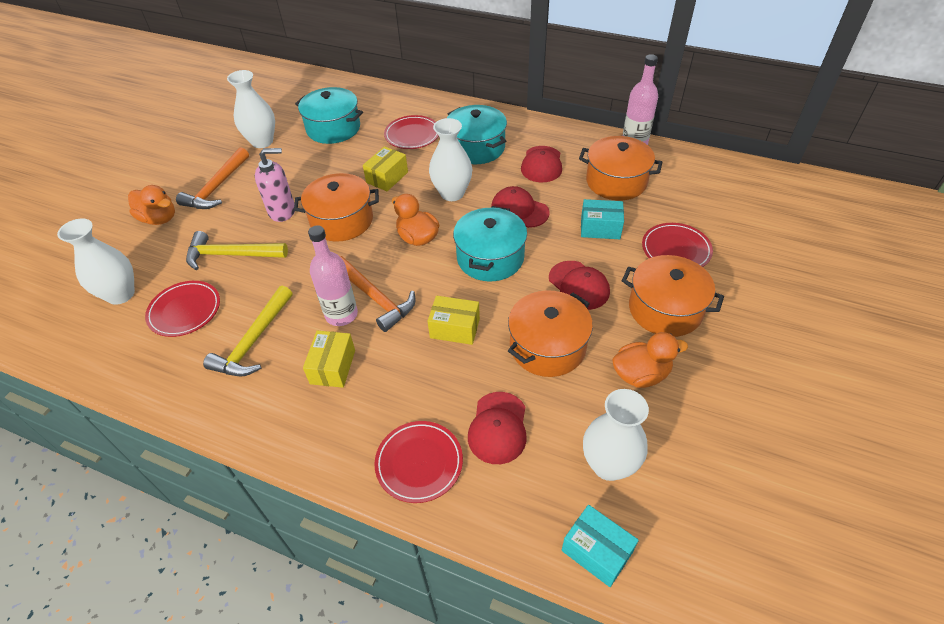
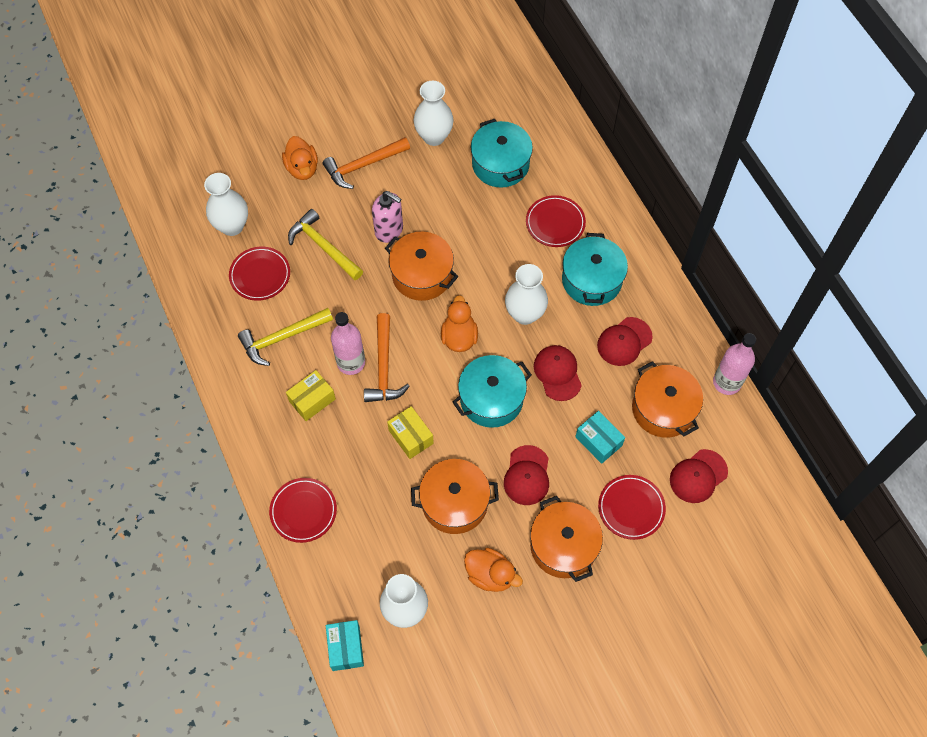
camera: 40 degrees right, 15 degrees up
(387, 177) = (492, 256): yellow box -> none
(498, 428) = (367, 530): red cap -> red cap (698, 476)

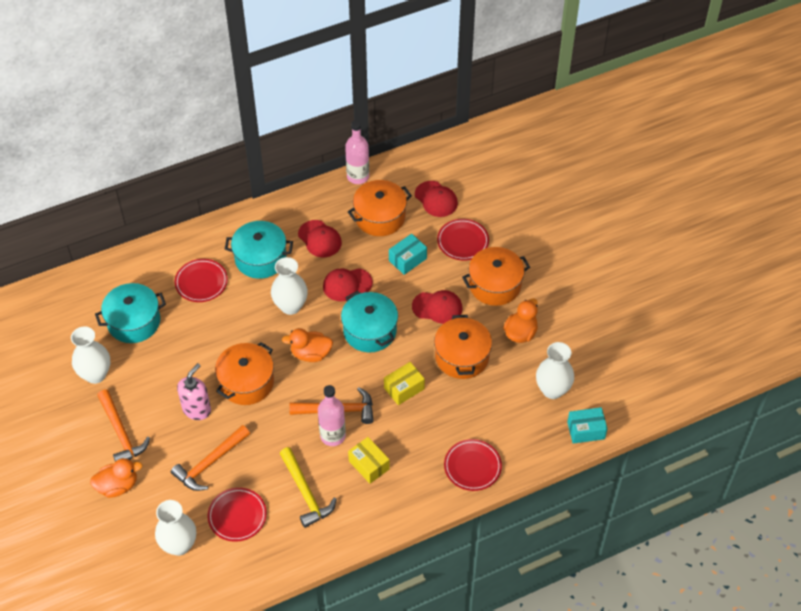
camera: 90 degrees left, 10 degrees down
(323, 246) = (209, 463): yellow hammer -> orange hammer

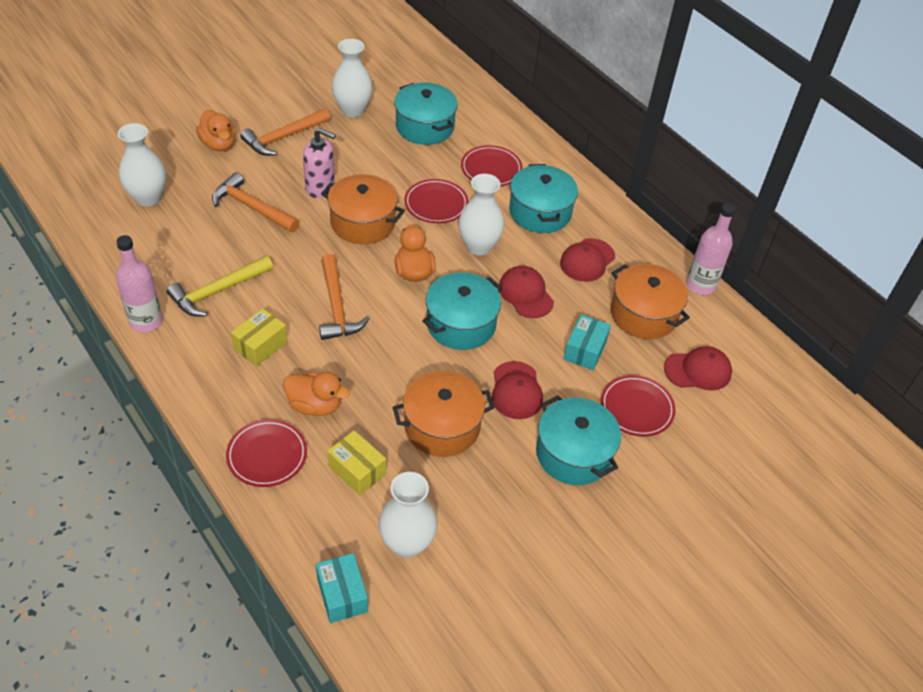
camera: 75 degrees right, 5 degrees down
(237, 516) = (185, 237): red plate -> red plate (436, 204)
(332, 436) = (299, 306): pink bottle -> pink bottle (146, 321)
(404, 388) = (379, 368): yellow box -> yellow box (357, 470)
(407, 259) = (585, 350): turquoise box -> turquoise box turned 75 degrees clockwise
(436, 199) = (698, 370): red cap -> red cap turned 135 degrees counterclockwise
(495, 285) = (573, 453): orange pot -> turquoise pot
(520, 333) = (498, 493): orange duck -> orange duck (315, 405)

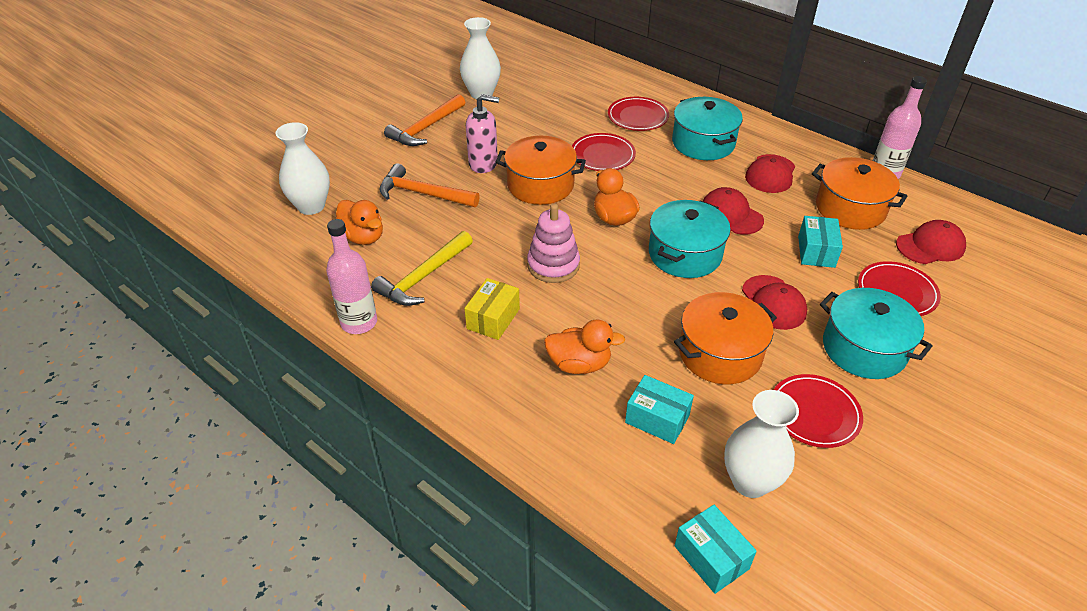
camera: 10 degrees left, 5 degrees down
(219, 144) = (364, 146): orange duck -> orange duck (363, 237)
(267, 455) = (553, 427): red plate -> red plate (814, 413)
(336, 307) = (553, 265): orange hammer -> pink stacking toy
(357, 470) = (657, 419): yellow box -> turquoise box
(424, 127) = (557, 95): turquoise pot -> none
(478, 246) = (663, 183): white vase -> none

